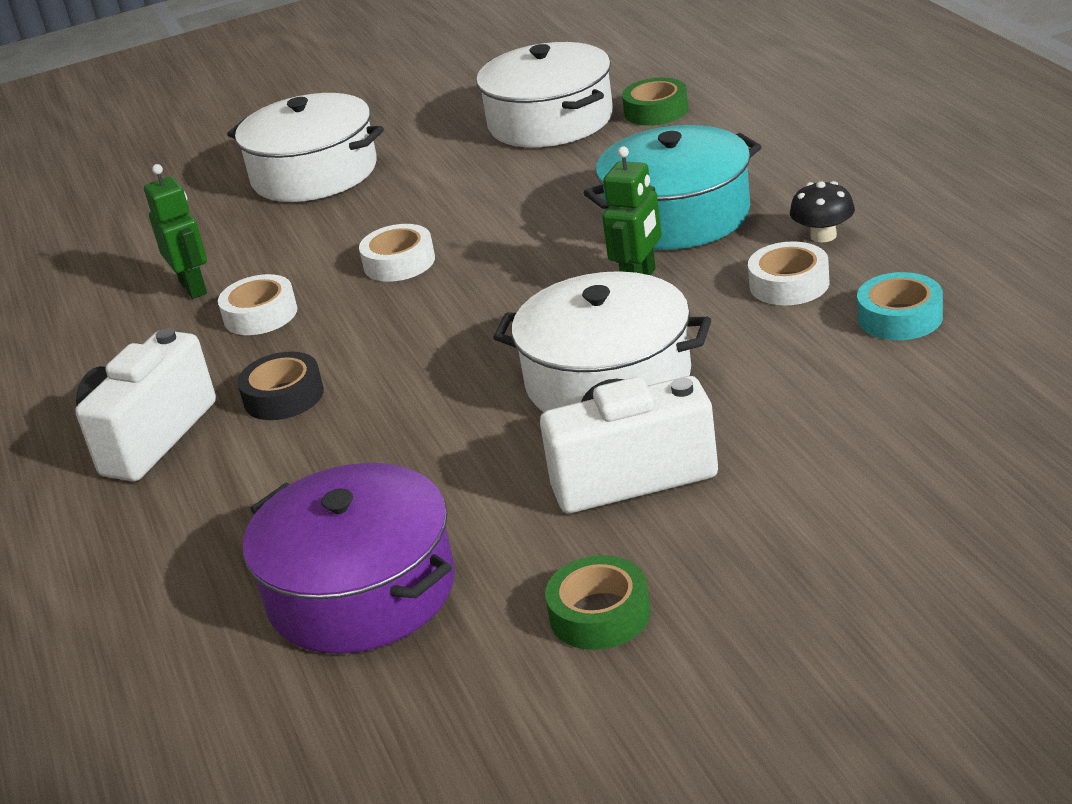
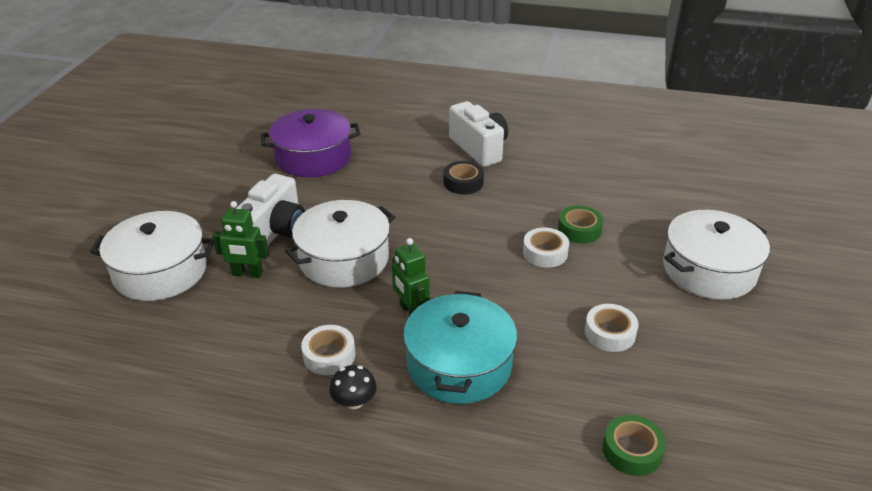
camera: 120 degrees right, 5 degrees up
(193, 287) = (604, 192): green robot -> green robot (247, 274)
(260, 315) = (547, 199): white tape -> white tape (610, 333)
(550, 121) = (678, 393): white pot -> white pot (160, 271)
(600, 614) = (222, 191): green tape -> green tape (579, 230)
(900, 317) = (244, 368): turquoise tape -> none

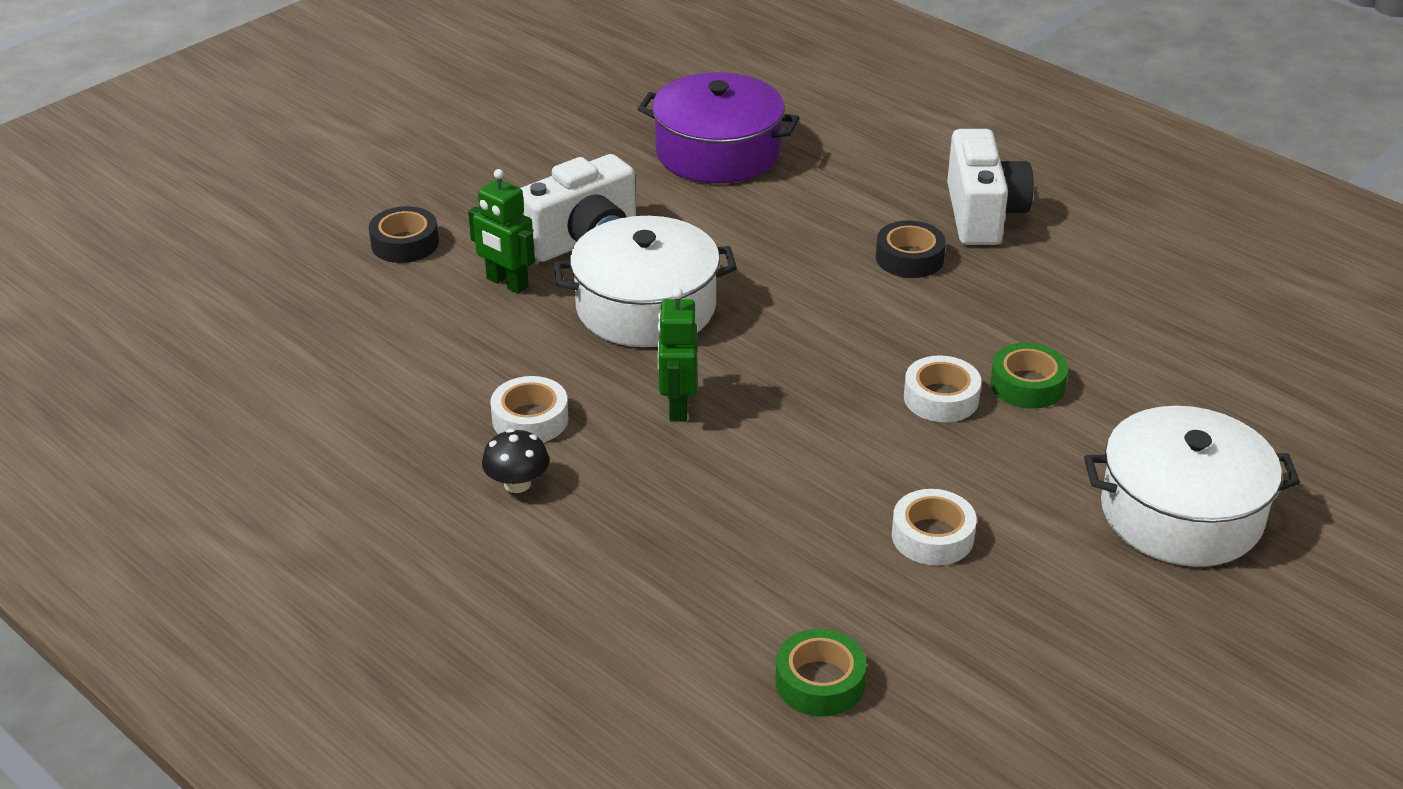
camera: 30 degrees right, 0 degrees up
(160, 271) = (405, 243): white pot -> black tape
(459, 364) = (685, 493): turquoise pot -> none

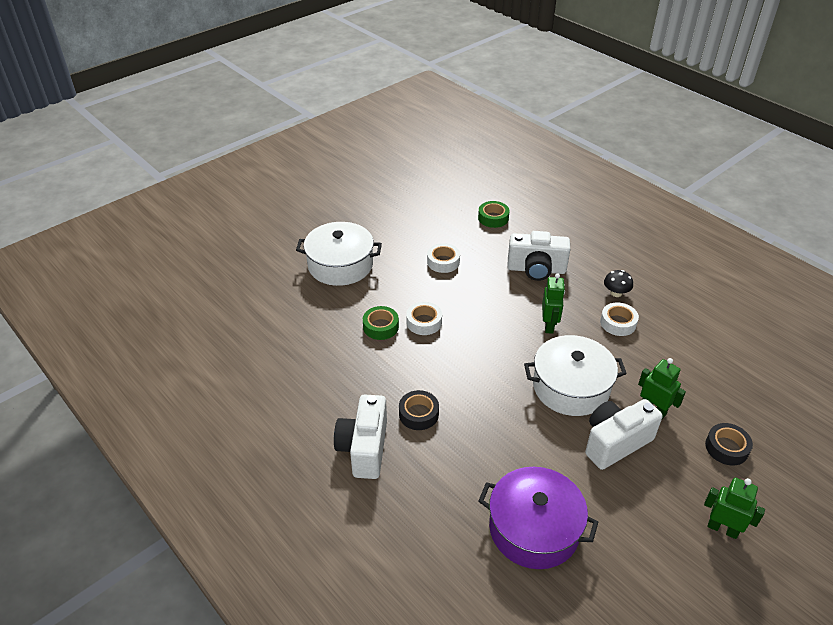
camera: 175 degrees left, 5 degrees up
(456, 164) = (722, 529): none -> green robot
(700, 530) = (536, 269): none -> white camera

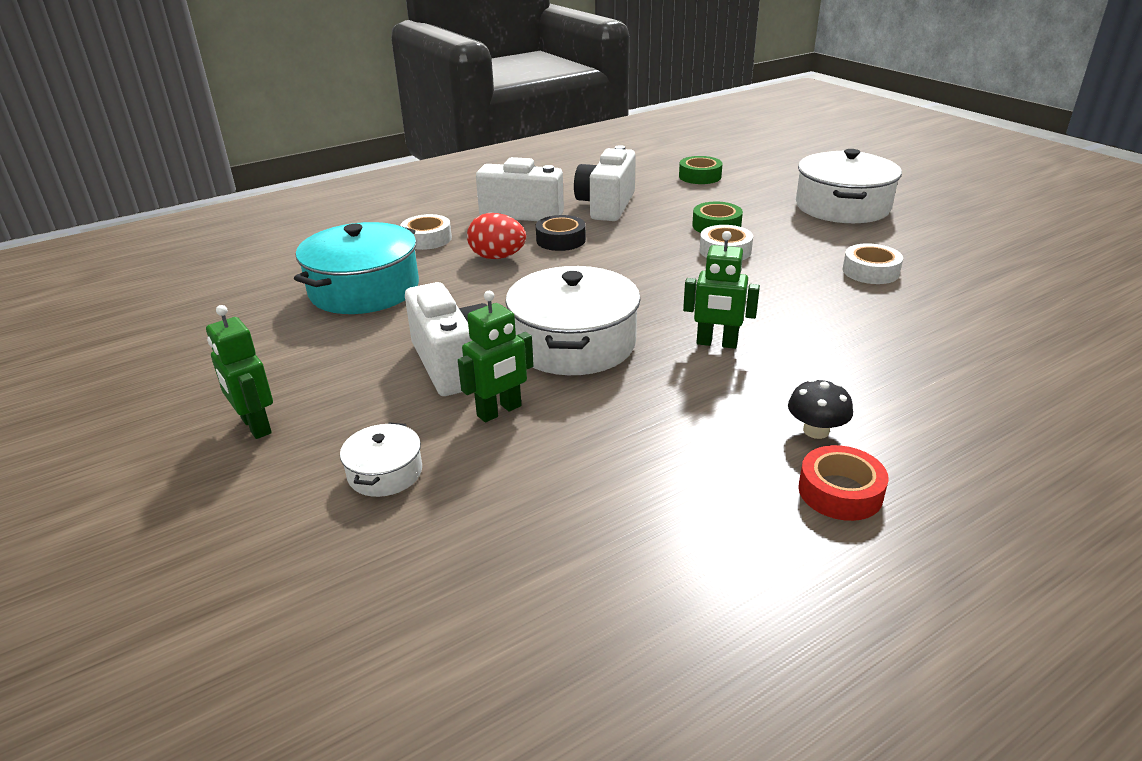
camera: 100 degrees right, 10 degrees down
(457, 450) = (497, 257): none -> red egg
(493, 218) = (1028, 324): green tape -> green tape (700, 176)
(534, 529) = (364, 289): purple pot -> turquoise pot
(536, 269) = (872, 350): white camera -> white camera (606, 206)
(618, 323) = (722, 416): white tape -> white tape (427, 239)
(656, 289) = (840, 492): none -> red tape
(722, 529) = (255, 426): green robot -> green robot turned 105 degrees clockwise
(726, 448) = (385, 473): black tape -> white pot

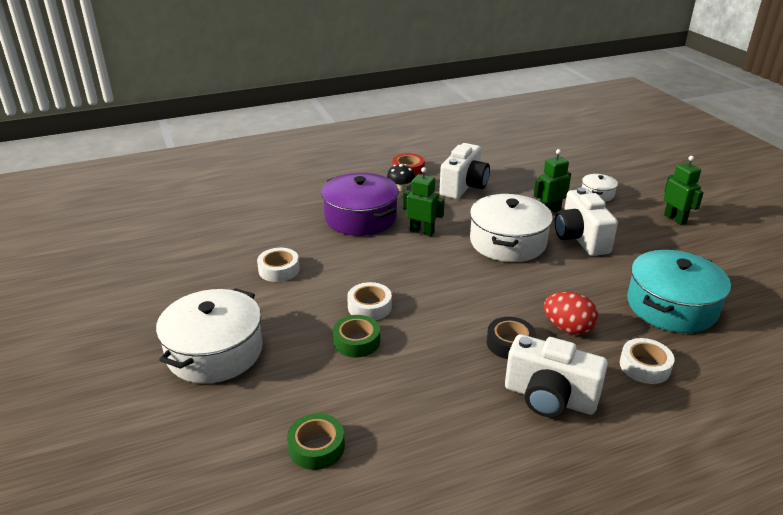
camera: 170 degrees left, 0 degrees up
(606, 206) = (454, 396): white camera -> white camera (464, 187)
(835, 354) = (360, 218): none -> purple pot

